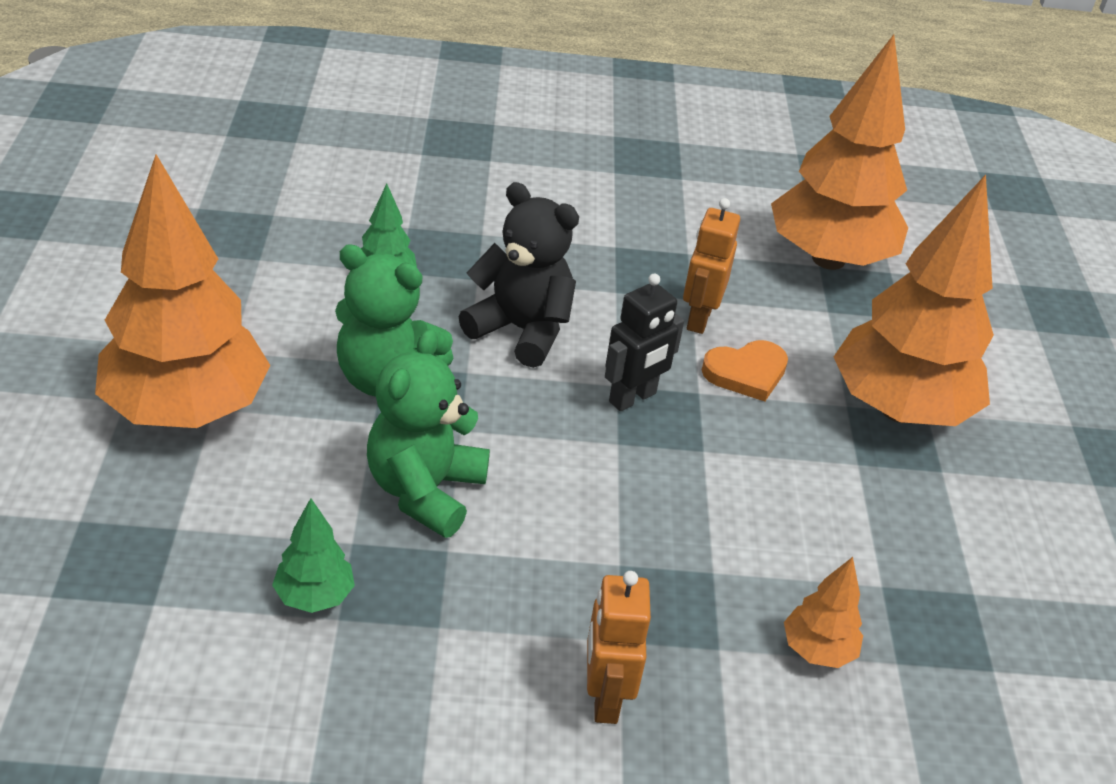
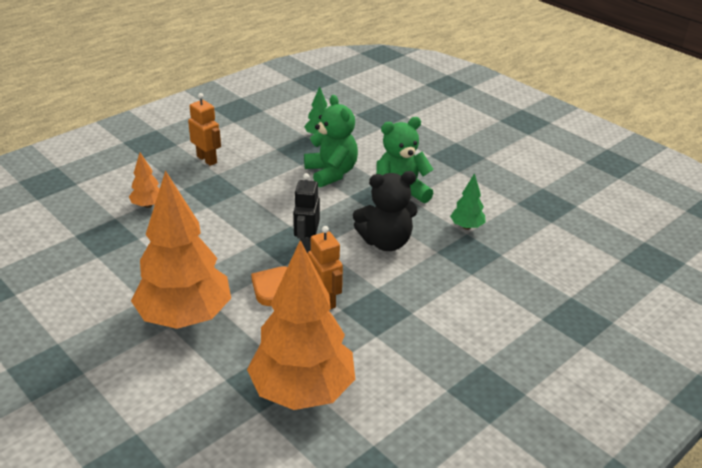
camera: 140 degrees right, 5 degrees down
(187, 410) = (435, 150): orange tree -> none

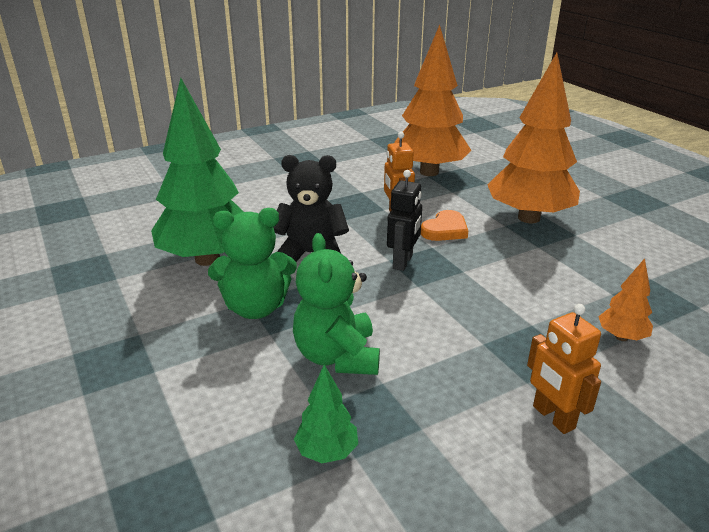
camera: 165 degrees left, 5 degrees down
(467, 227) = (207, 259): green tree -> green tree, size x2.34

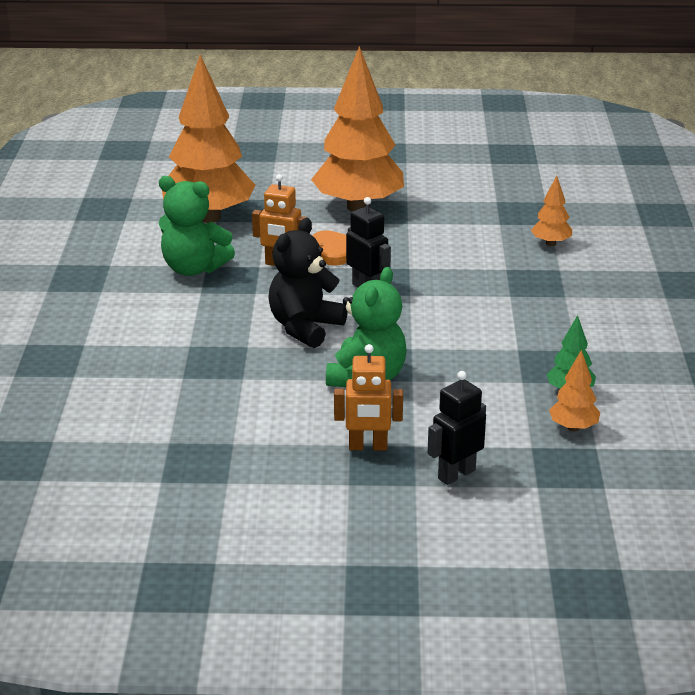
camera: 60 degrees left, 0 degrees up
(110, 416) = (456, 474): none -> black robot
(207, 259) = (251, 384): green tree -> none
(248, 481) = (573, 428): none -> orange tree
(337, 356) = (471, 358): green teddy bear -> green teddy bear (193, 268)
(553, 417) = (604, 301): orange robot -> orange robot (368, 447)

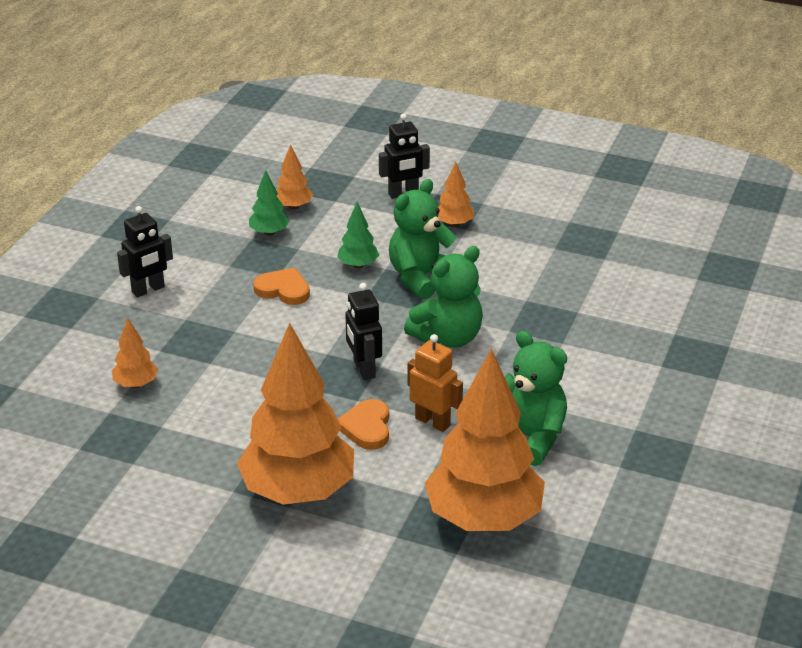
camera: 160 degrees left, 5 degrees up
(305, 327) = (448, 337): black teddy bear -> green teddy bear
(368, 447) = (454, 224): orange robot -> orange tree
(443, 376) = (358, 265): none -> green tree
(498, 337) = (283, 290): none -> orange heart
(628, 312) = (148, 290): none -> black robot

